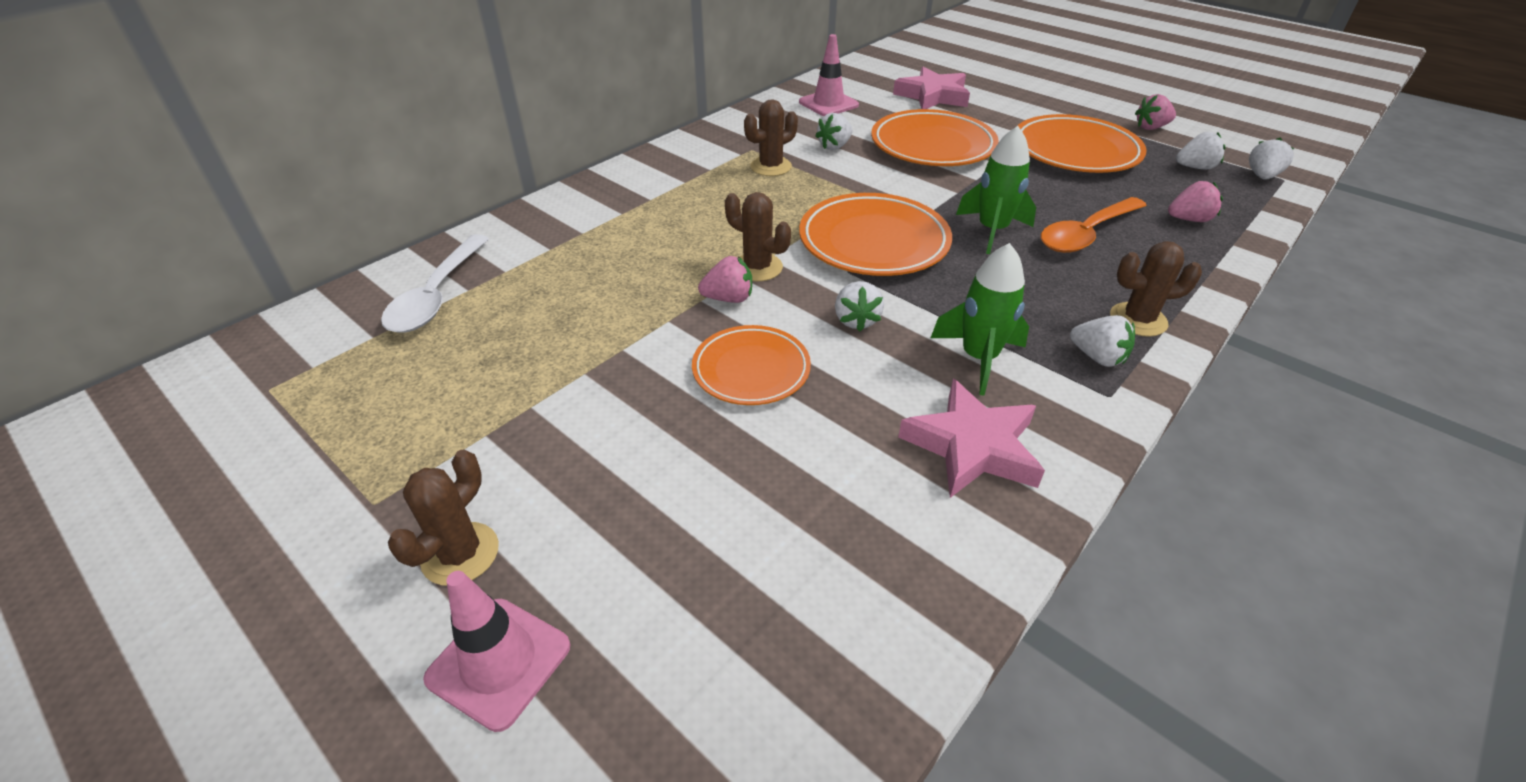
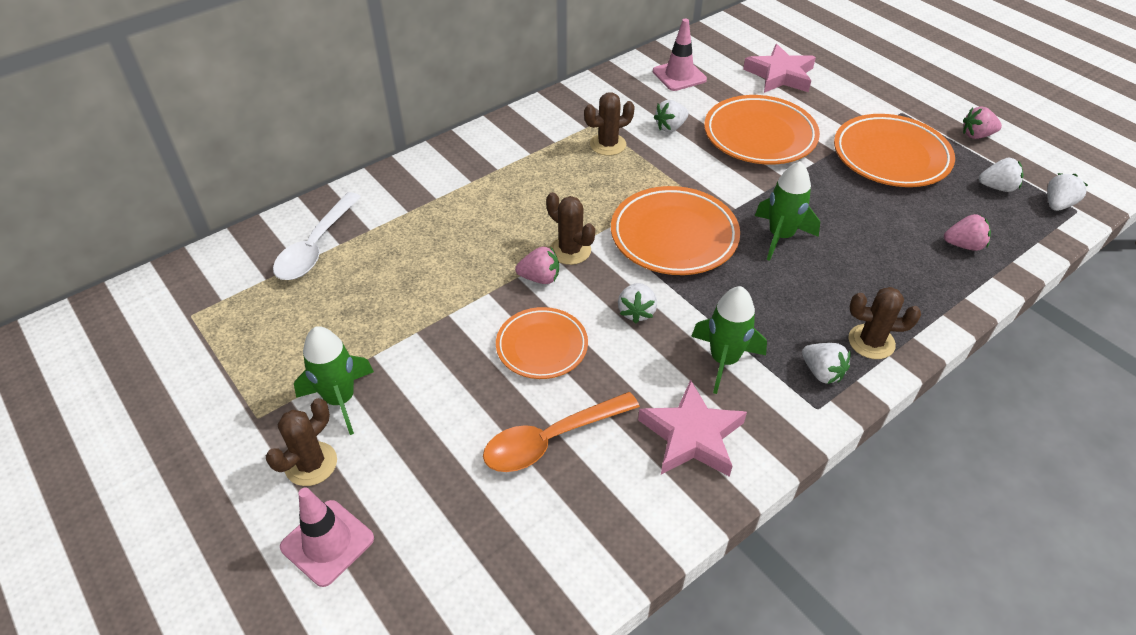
camera: 10 degrees right, 5 degrees up
(493, 465) = (340, 399): none -> green rocket
(1086, 234) = (863, 250): orange spoon -> orange spoon (551, 440)

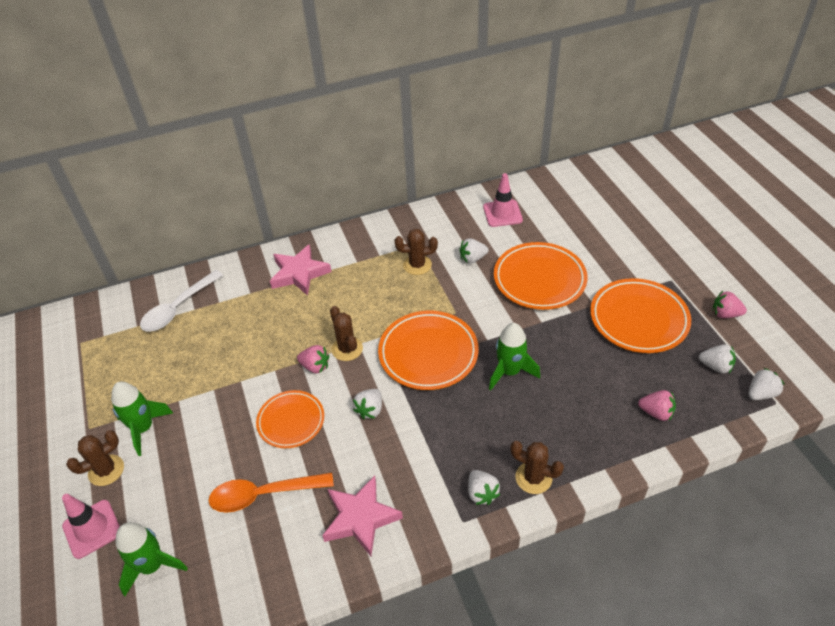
camera: 20 degrees right, 0 degrees up
(724, 360) = (413, 464): green rocket -> green rocket (152, 566)
(780, 75) = (585, 227): pink star -> pink star (299, 273)

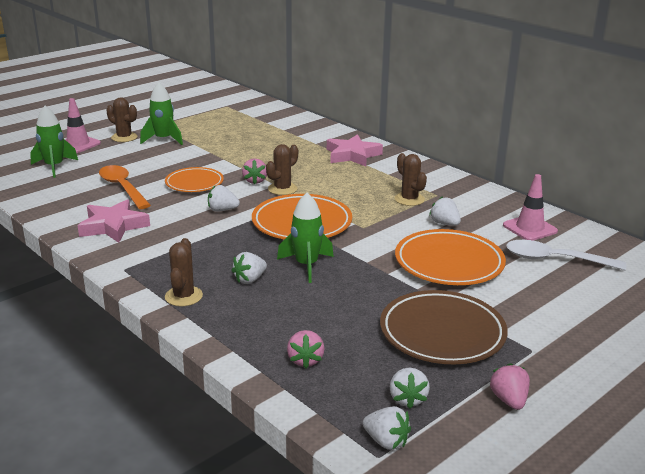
camera: 65 degrees right, 20 degrees down
(178, 308) = (280, 124): white spoon -> white spoon (555, 260)
(481, 493) = (156, 273): white strawberry -> white strawberry (250, 279)
(638, 319) = (442, 333): orange plate -> brown plate

